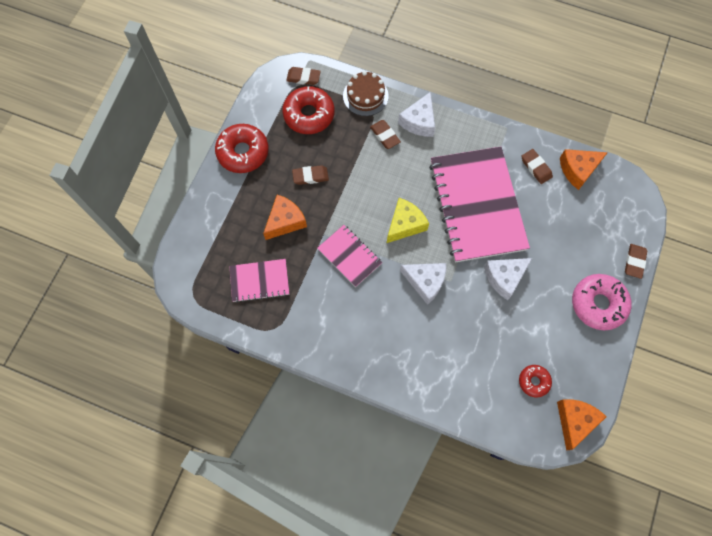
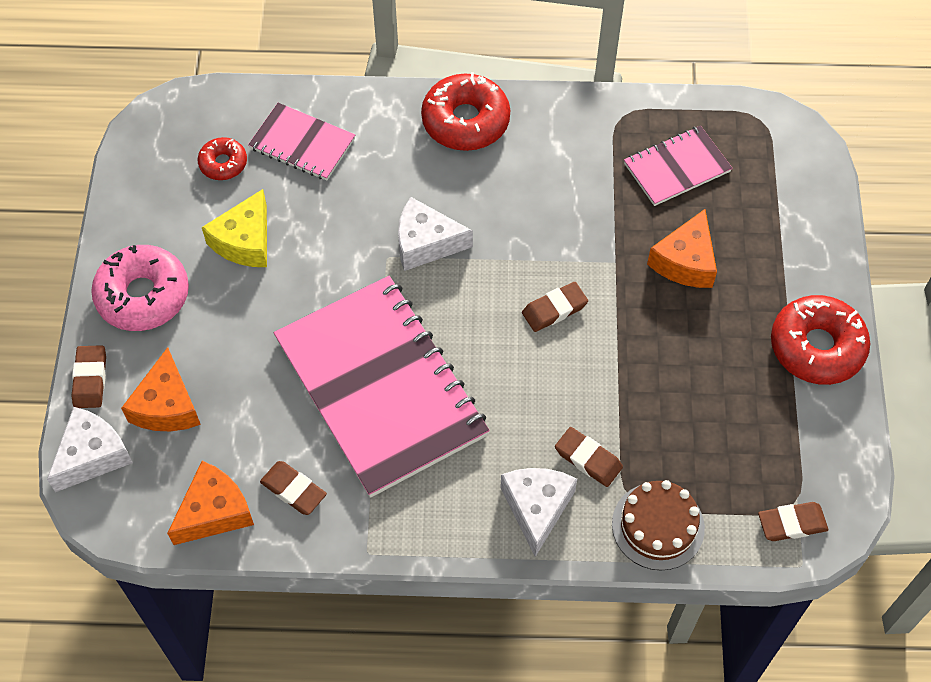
camera: 160 degrees right, 10 degrees down
(309, 115) = (742, 452): red donut -> red donut (465, 121)
(310, 176) = (682, 344): brown eraser -> brown eraser (554, 309)
(349, 256) = (559, 242): pink notebook -> pink notebook (302, 144)
(405, 224) = (491, 317): yellow cheese -> yellow cheese (245, 241)
(504, 277) = (302, 288): white cheese -> white cheese (92, 455)
(574, 421) = (154, 134): orange cheese -> orange cheese (167, 405)

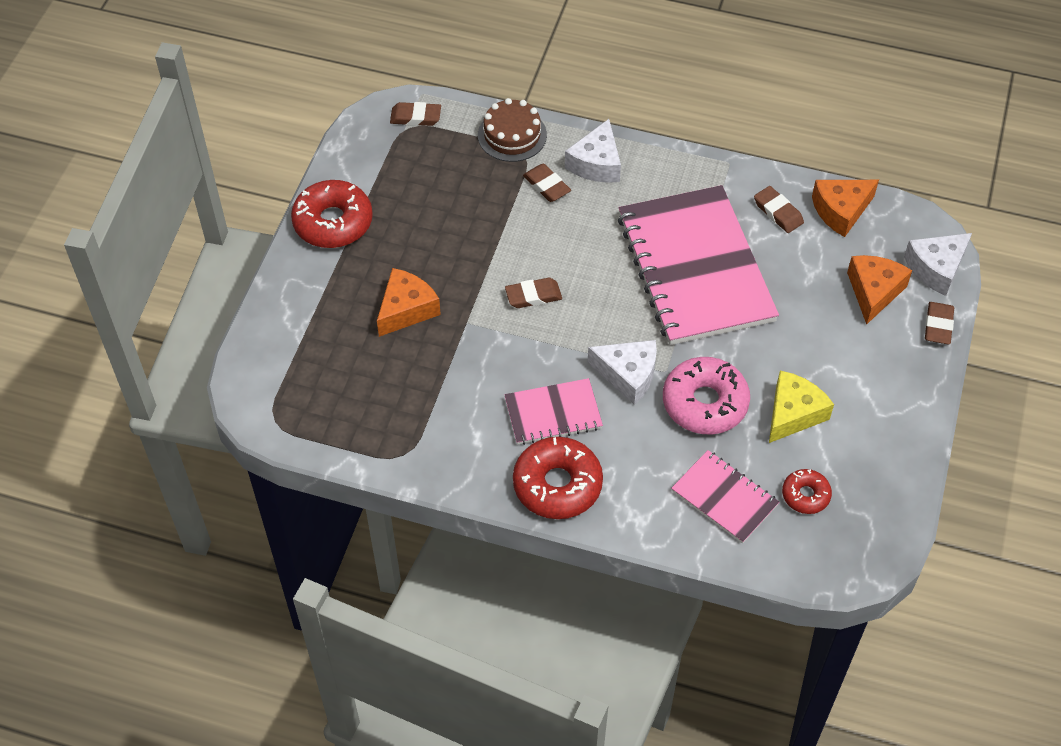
camera: 165 degrees left, 5 degrees down
(143, 295) = (890, 385): pink donut -> pink donut (705, 403)
(677, 168) = (375, 392): pink notebook -> pink notebook (553, 413)

